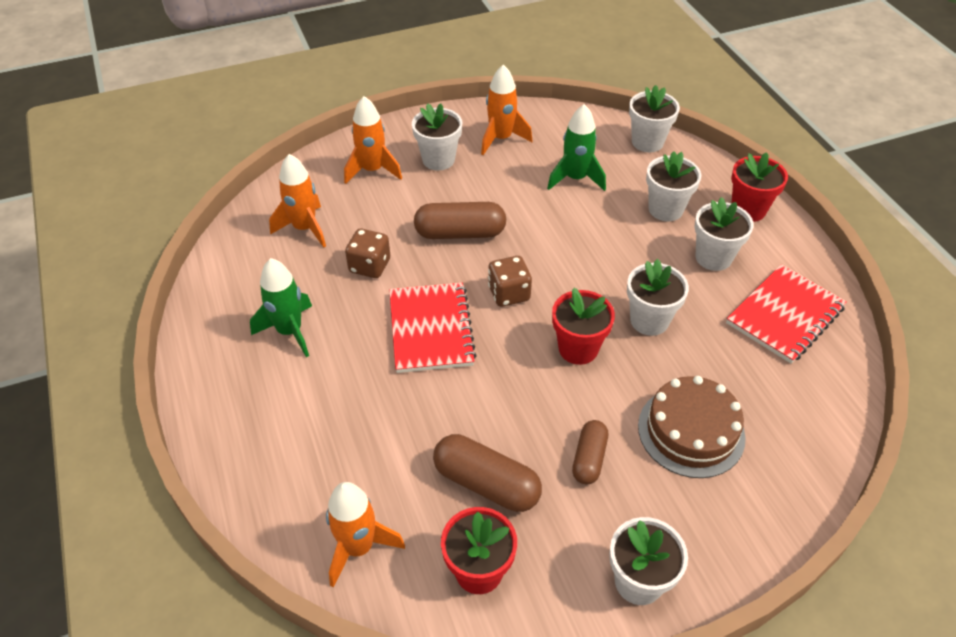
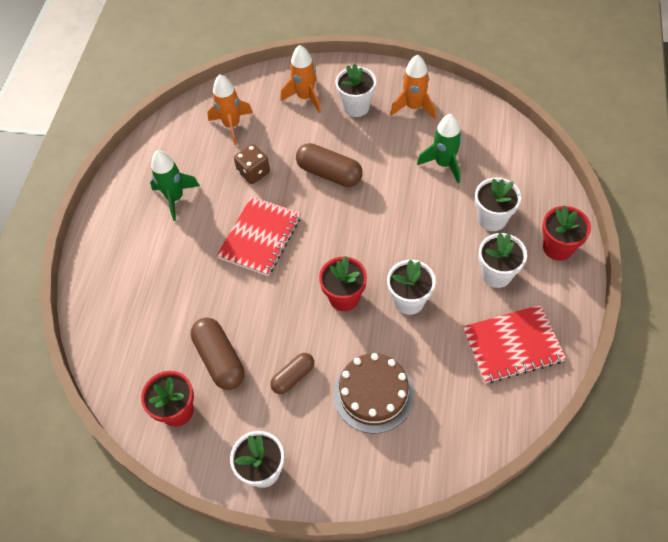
camera: 35 degrees right, 10 degrees up
(358, 547) = (123, 359): orange rocket -> none
(509, 293) = (328, 235): brown dice -> none
(647, 142) = (524, 155): white flower pot -> none

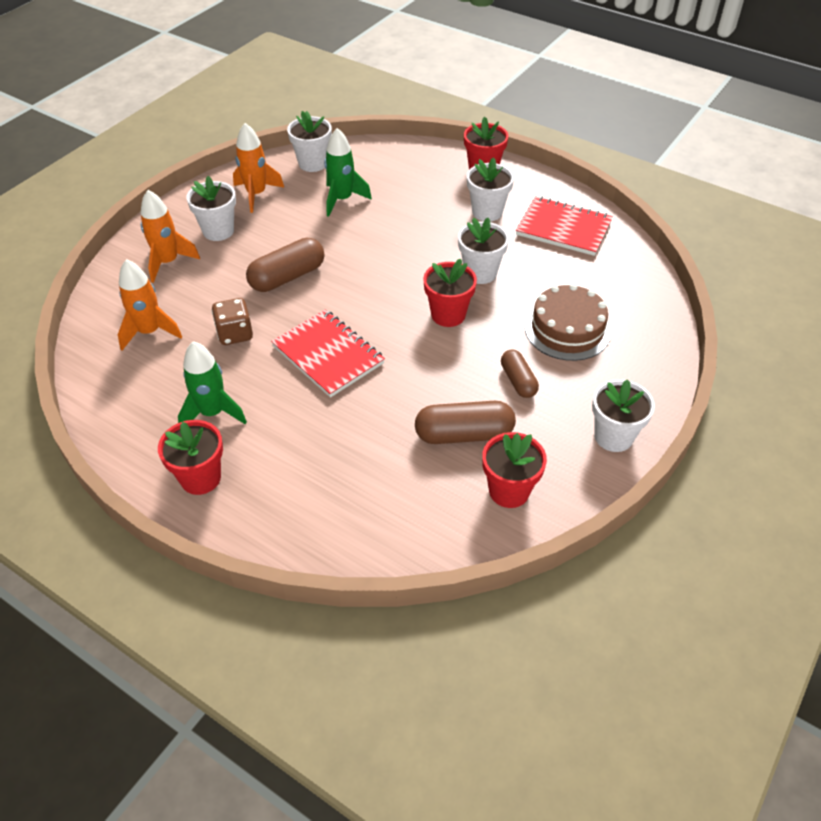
camera: 70 degrees left, 10 degrees down
(119, 220) = (200, 478): none -> red flower pot
(492, 219) = (427, 194): white flower pot -> white flower pot (312, 163)
(512, 345) = (563, 228): red notebook -> red notebook turned 75 degrees counterclockwise

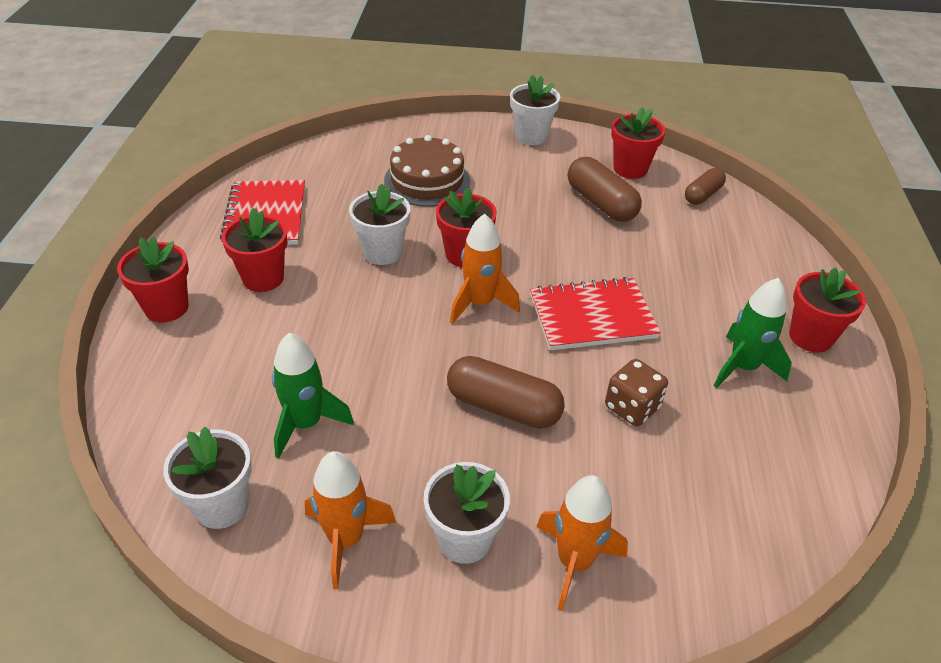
camera: 120 degrees left, 5 degrees down
(150, 332) = (704, 495): orange rocket -> orange rocket (480, 303)
(328, 355) = (592, 317): red notebook -> red notebook turned 60 degrees clockwise
(487, 212) = (263, 278): white flower pot -> red flower pot
(518, 381) = (515, 191): brown capsule -> brown capsule (702, 195)

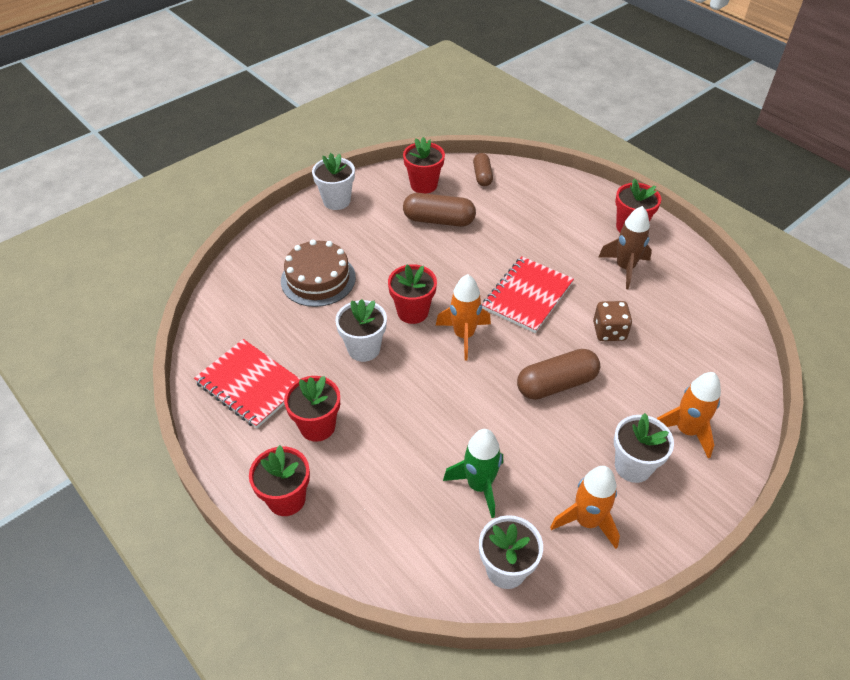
camera: 45 degrees left, 5 degrees up
(743, 367) = (625, 268): green rocket -> brown rocket

